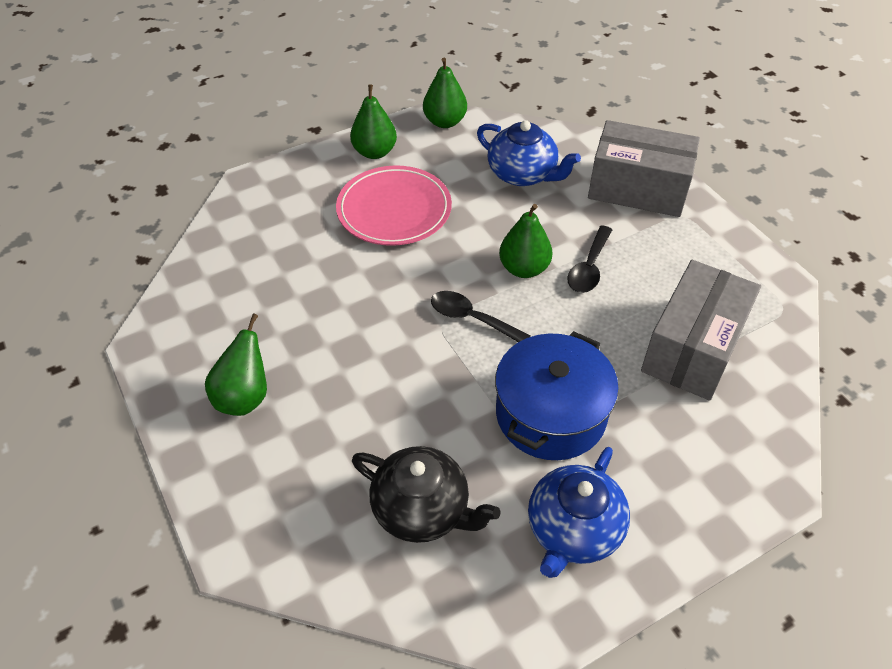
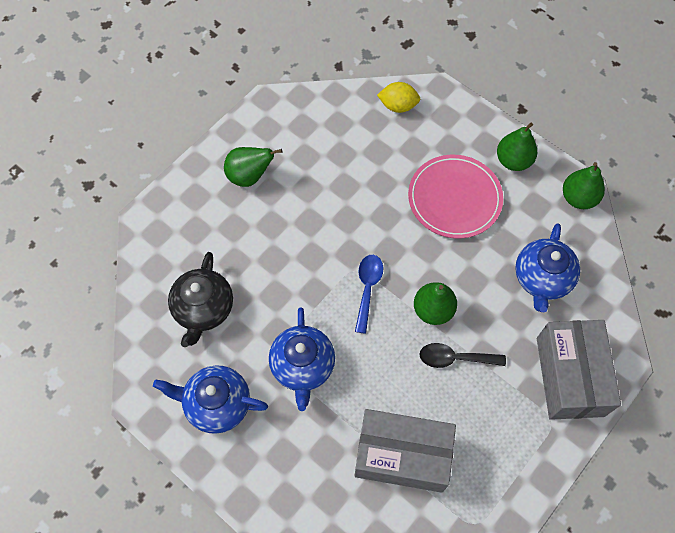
camera: 70 degrees right, 15 degrees up
(242, 220) = (398, 106): none -> yellow lemon
(471, 318) = (367, 288): black spoon -> blue spoon
(550, 414) = (302, 366): blue pot -> blue teapot

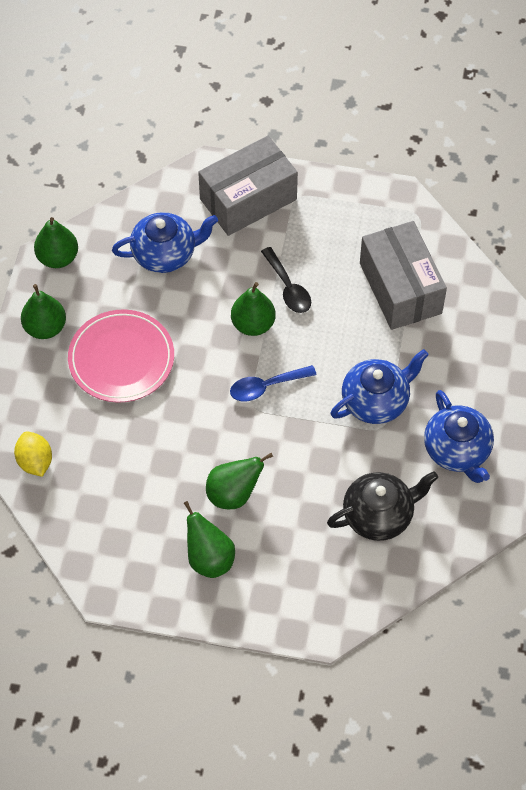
camera: 120 degrees left, 5 degrees down
(289, 217) = (233, 494): none -> green pear

